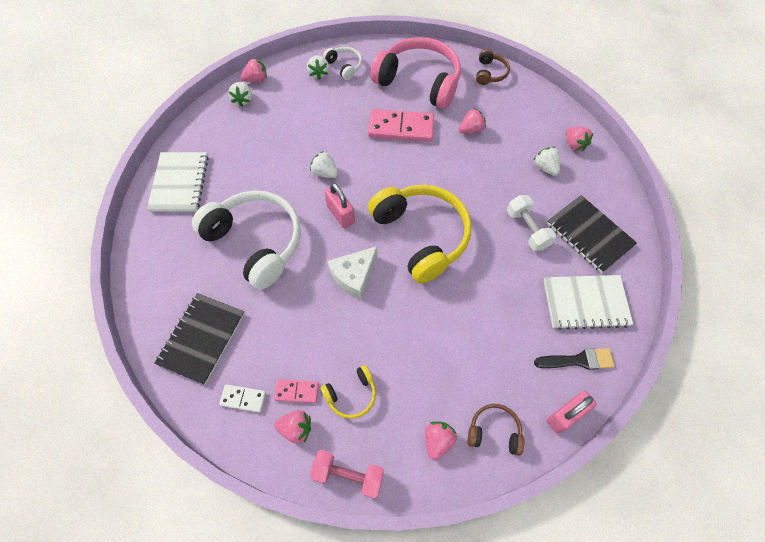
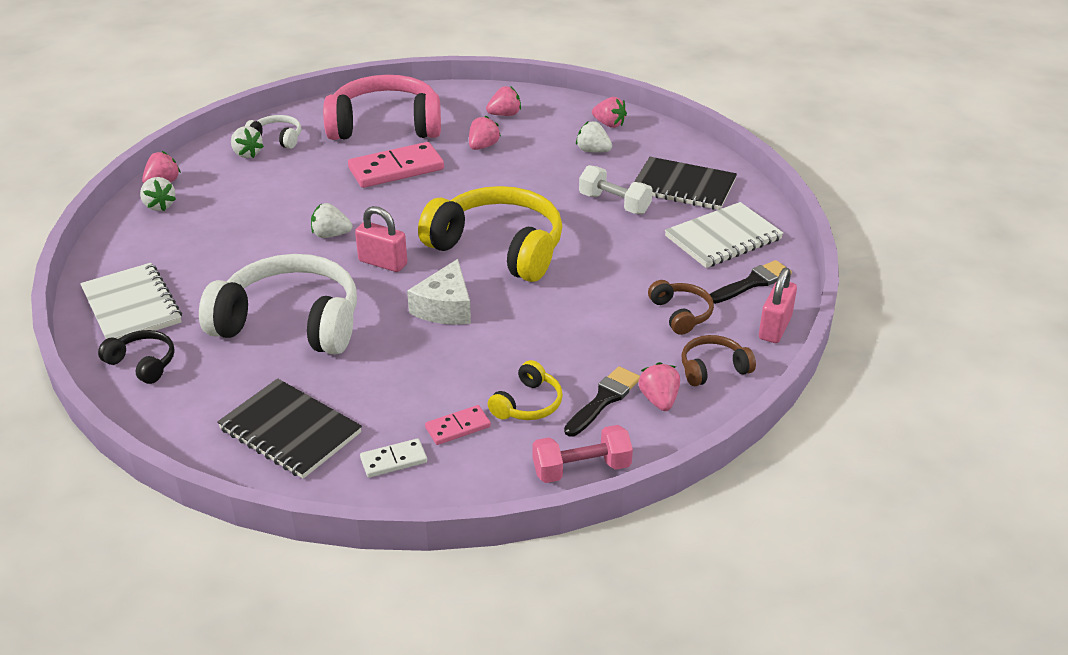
camera: 30 degrees left, 25 degrees down
(159, 235) = (143, 363): none -> black headphones
(202, 338) = (290, 431): black notebook -> black notebook turned 45 degrees counterclockwise
(296, 428) = (484, 458): pink strawberry -> pink strawberry (504, 115)
(401, 419) = (603, 400): none -> black brush
(490, 73) = (466, 96): brown headphones -> brown headphones (681, 314)

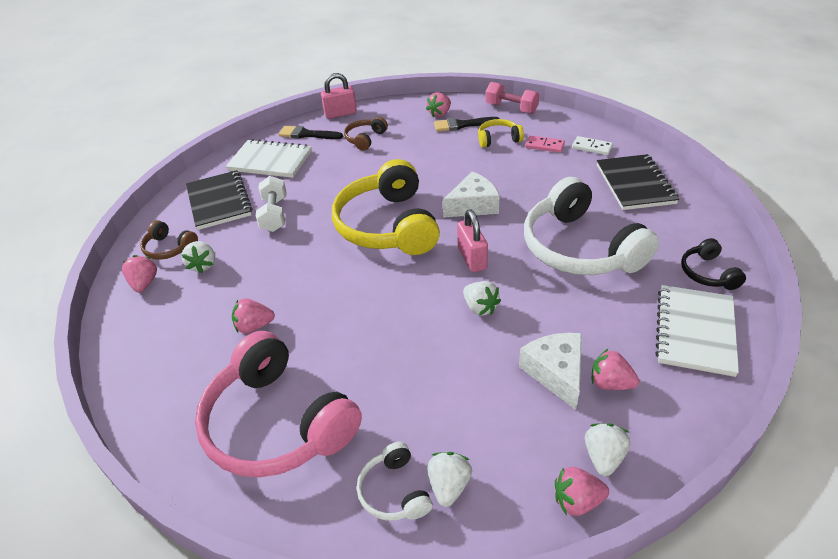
camera: 130 degrees left, 5 degrees up
(228, 228) = (556, 373): none -> white cheese
(396, 169) = (349, 348): pink domino -> none
(504, 115) = (177, 355): pink strawberry -> pink strawberry (610, 383)
(713, 368) = (396, 113): brown headphones -> brown headphones (169, 248)

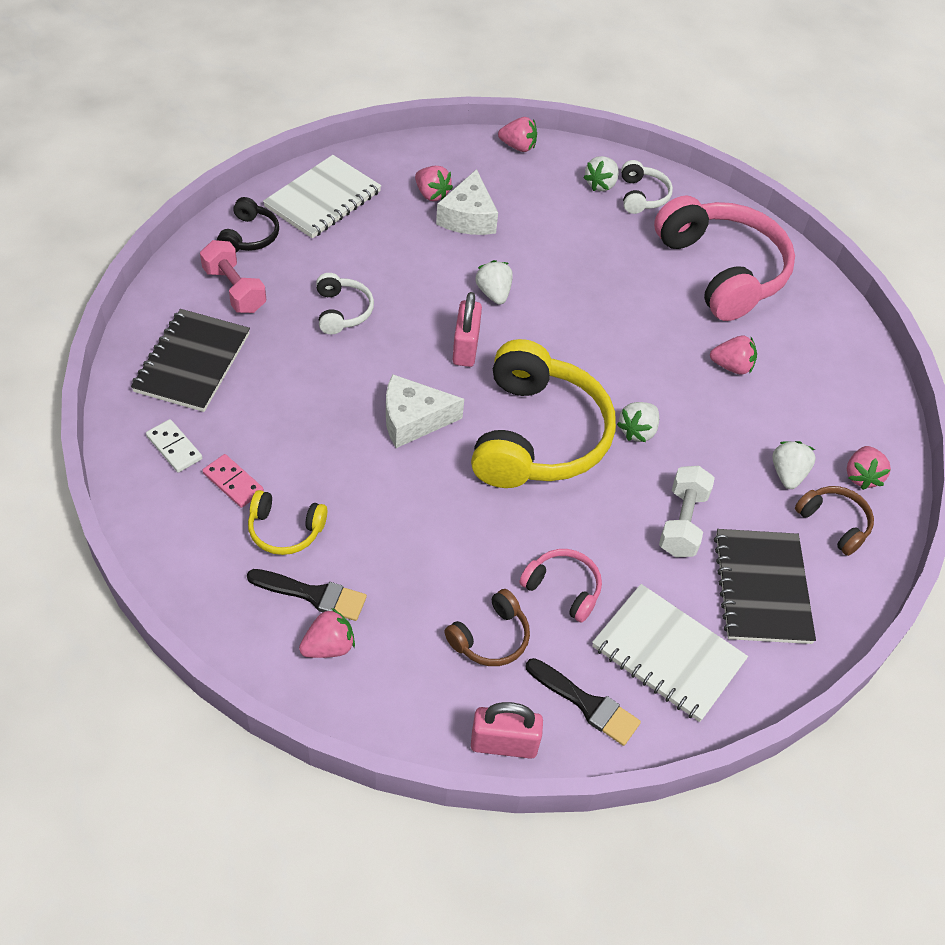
camera: 165 degrees left, 10 degrees up
(336, 166) = (563, 588): none -> pink headphones
(511, 108) = (202, 599): pink dumbbell -> pink dumbbell (235, 290)
(579, 248) = (342, 311): white headphones -> white headphones, size x0.45
(603, 457) = (479, 159): white strawberry -> white strawberry (637, 431)

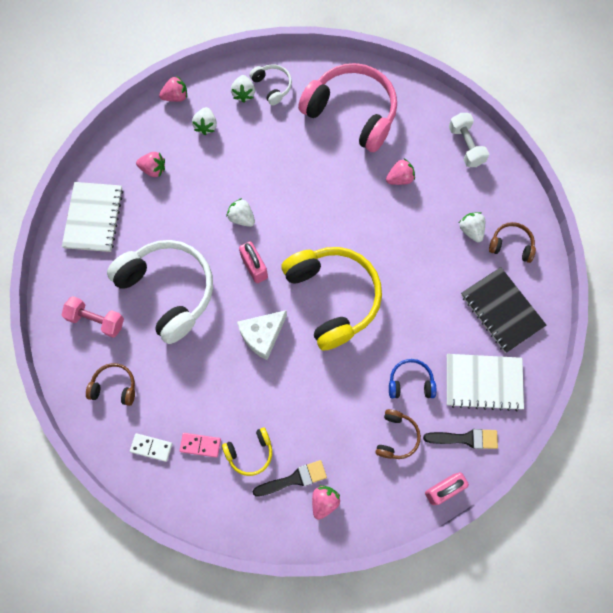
camera: 30 degrees left, 20 degrees up
(192, 362) = (114, 386): black notebook -> brown headphones
(249, 236) = (73, 276): black headphones -> none
(342, 311) = (169, 291): white headphones -> white headphones, size x2.20
(468, 217) = (187, 172): white cheese -> none
(563, 588) = (410, 382): pink headphones -> blue headphones
(637, 431) = (381, 257): white strawberry -> white strawberry (206, 126)
(682, 523) = (440, 299): white dumbbell -> white dumbbell (466, 146)
(861, 476) = (506, 205): pink strawberry -> none

